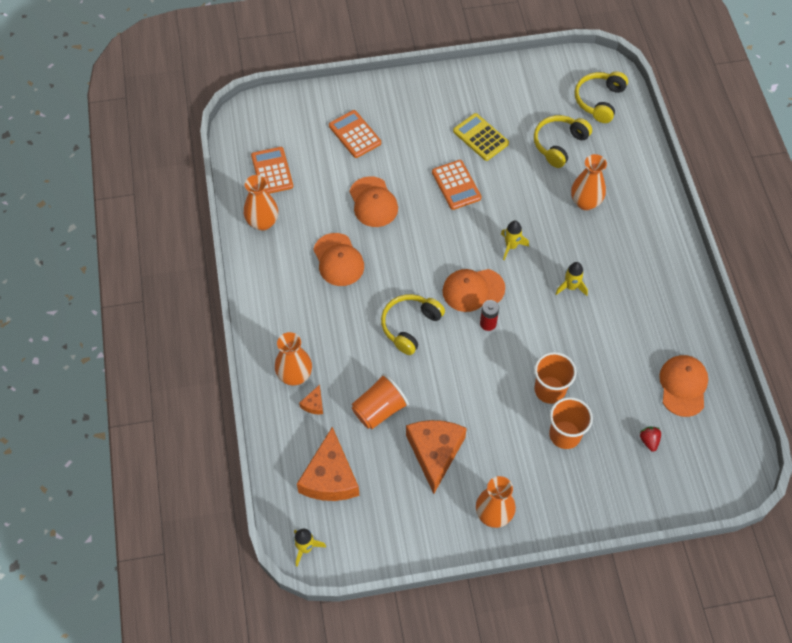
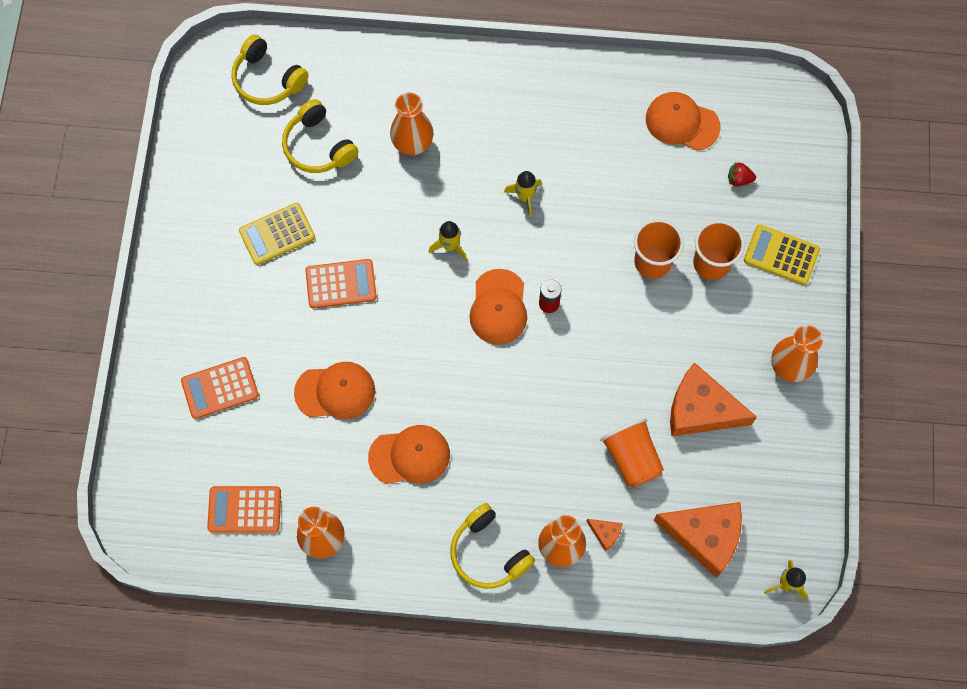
camera: 75 degrees left, 10 degrees up
(410, 326) = (528, 393): yellow headphones -> yellow headphones (488, 553)
(592, 488) = (781, 255): none -> yellow calculator

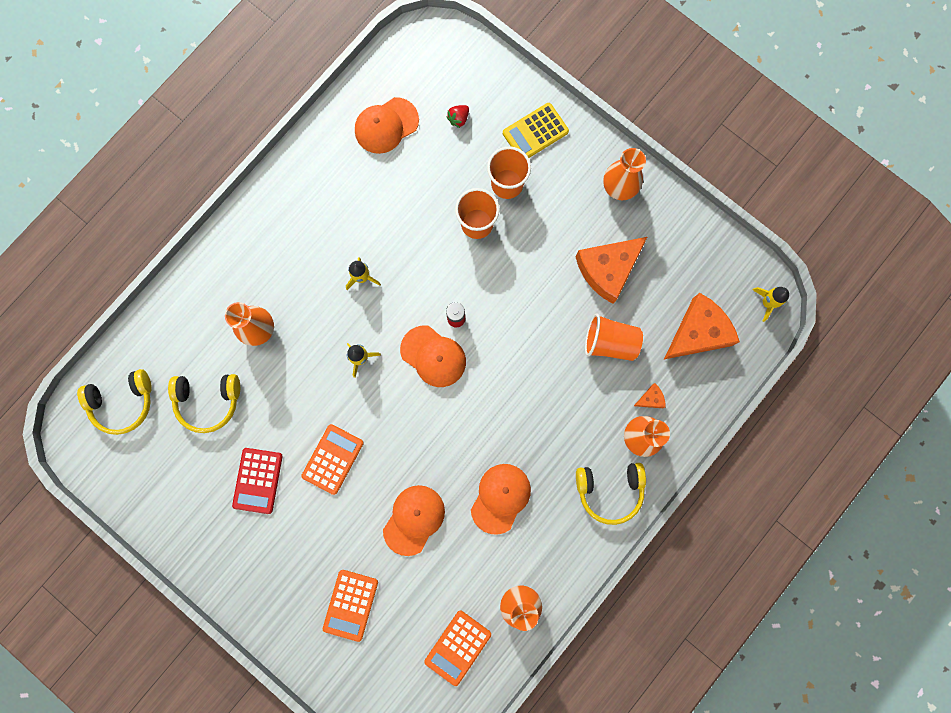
camera: 55 degrees left, 10 degrees up
(277, 234) = (258, 480): yellow calculator -> red calculator

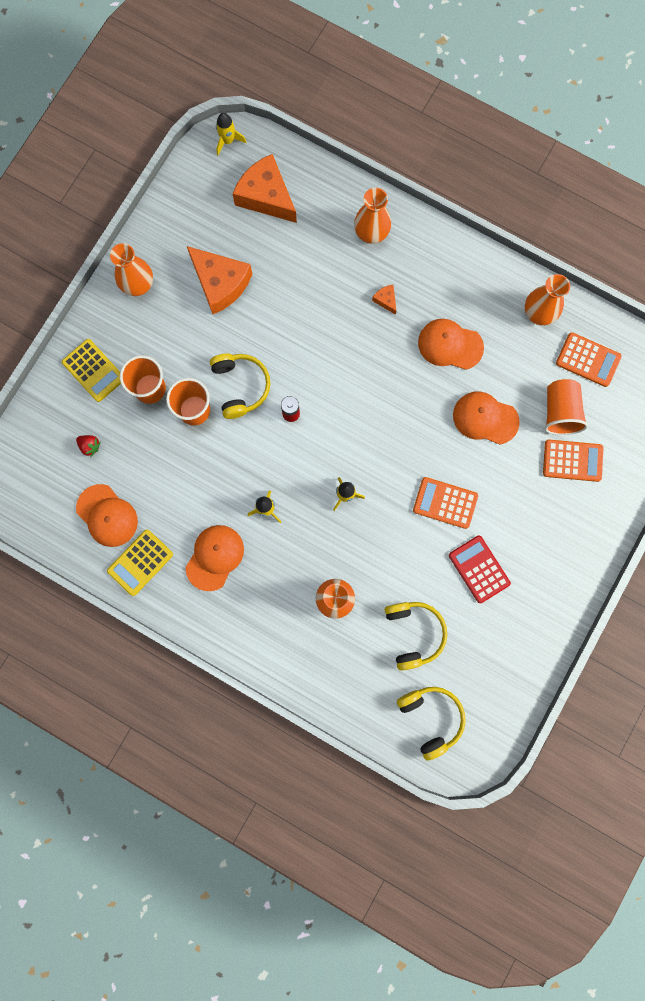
camera: 100 degrees left, 0 degrees up
(258, 480) = (479, 569): red calculator -> red calculator turned 120 degrees counterclockwise
(334, 150) = (140, 562): none -> yellow calculator
(433, 356) = (331, 428): orange cap -> orange cap (215, 557)
(609, 490) = (424, 252): yellow headphones -> yellow headphones (240, 386)
(610, 342) = (289, 271): orange cup -> orange cup (560, 412)
(650, 399) = (335, 228): orange cheese -> orange cheese (386, 300)

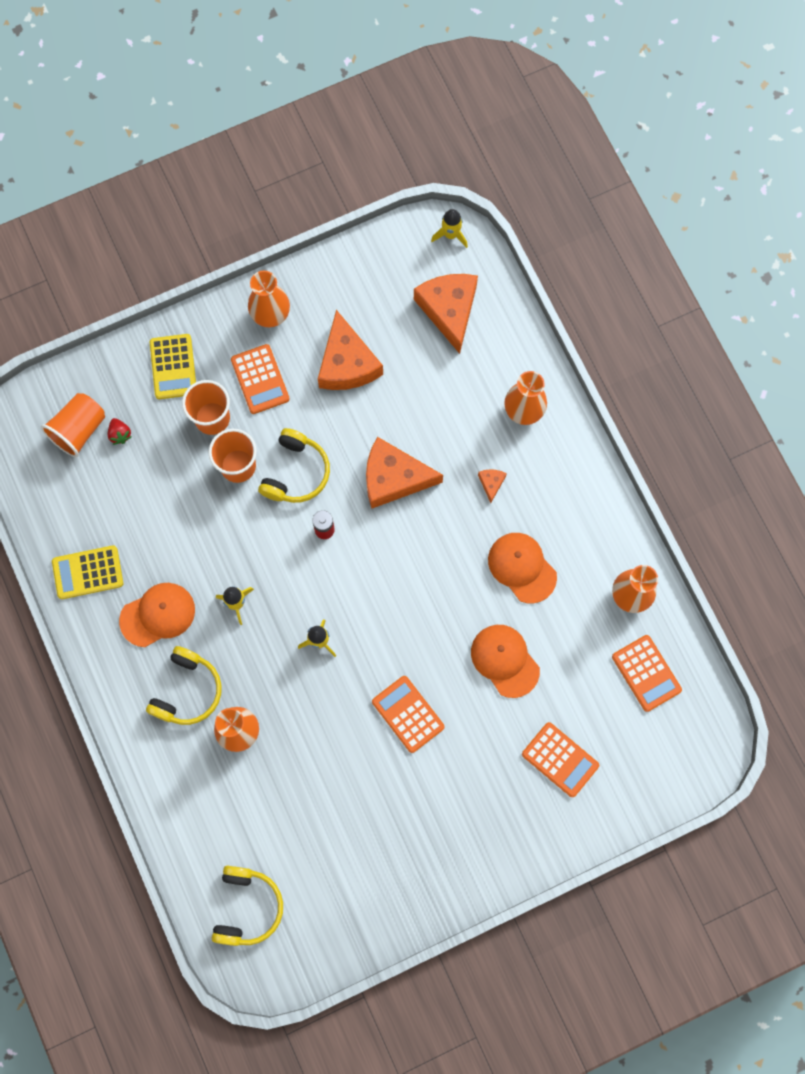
camera: 35 degrees right, 5 degrees down
(107, 516) = (89, 509): orange cap -> none
(165, 337) = (260, 379): none -> orange calculator
(314, 343) = (393, 478): none -> orange cheese
(414, 633) = (289, 816): yellow headphones -> yellow headphones (187, 691)
(479, 569) = (394, 799): red calculator -> none
(560, 412) = (582, 704): orange cup -> orange cup (79, 430)

